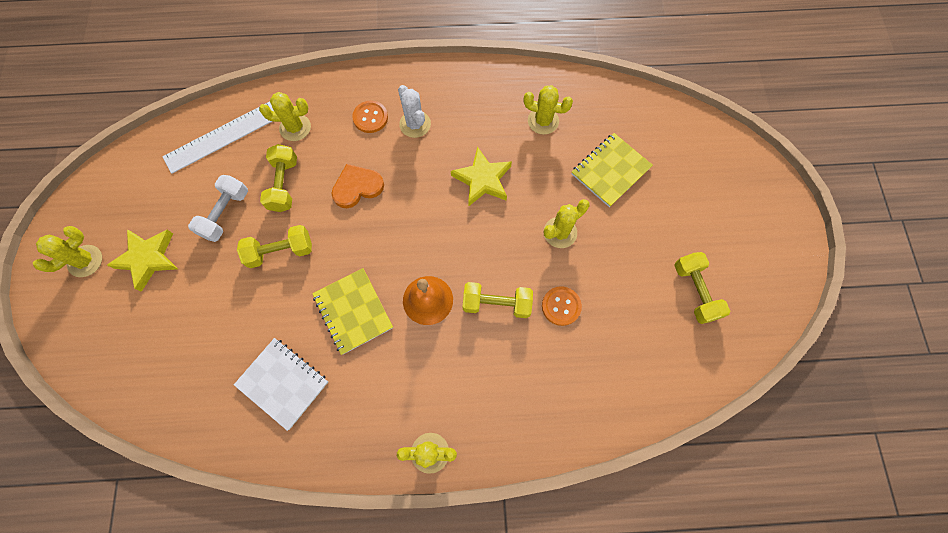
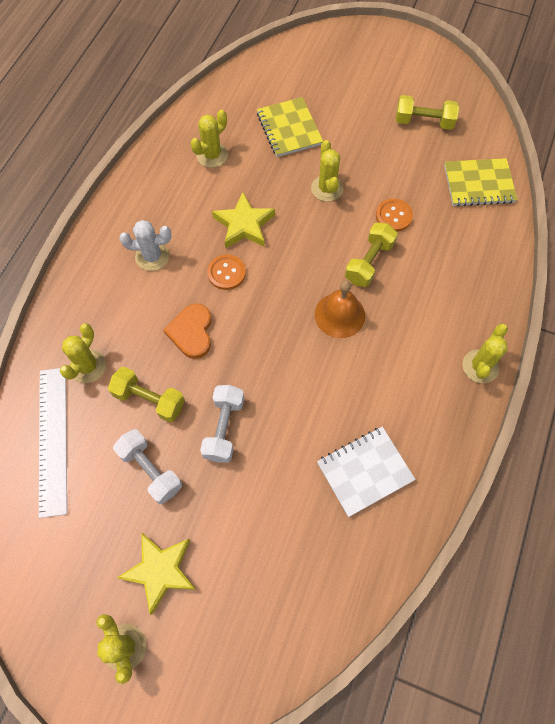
camera: 65 degrees left, 5 degrees down
(280, 251) = (224, 428): yellow dumbbell -> white dumbbell
(353, 311) = (321, 382): yellow notebook -> yellow notebook (479, 184)
(370, 117) = (120, 292): orange button -> orange button (226, 273)

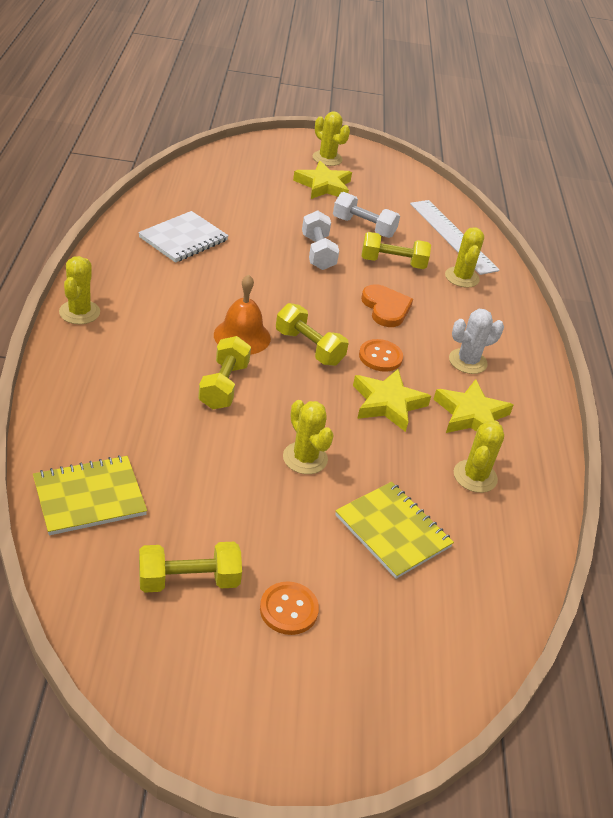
camera: 155 degrees right, 25 degrees down
(183, 204) = (471, 415): none -> yellow star
(285, 293) = (309, 347): none -> yellow dumbbell
(393, 216) = (205, 438): orange button -> orange button (288, 609)

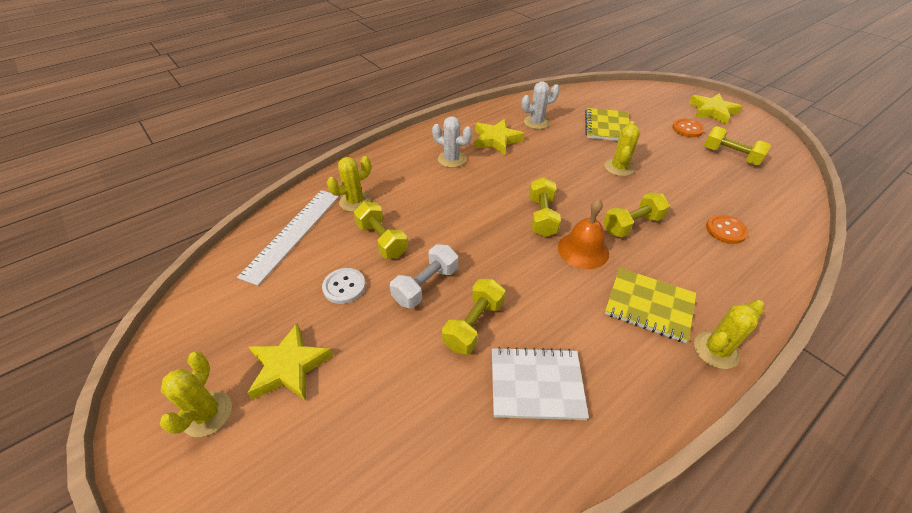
camera: 125 degrees left, 5 degrees up
(89, 497) = (771, 210): yellow notebook -> yellow notebook (649, 306)
(256, 248) = (474, 325): none -> yellow dumbbell
(363, 227) = (344, 287): white dumbbell -> white button
(380, 357) = (501, 188): orange button -> orange button (725, 230)
(386, 308) = (447, 212): orange heart -> none
(388, 403) = (535, 165): yellow star -> yellow star (712, 111)
(475, 476) = (536, 122): yellow cactus -> white cactus

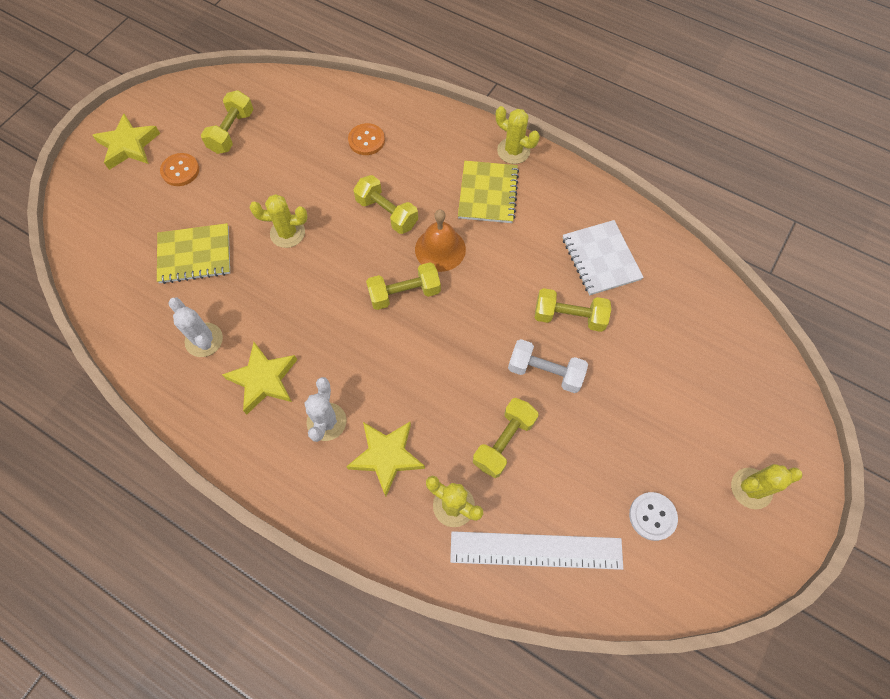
camera: 110 degrees left, 20 degrees up
(289, 367) = (682, 448): yellow star -> yellow star (387, 456)
(344, 287) = (581, 448): white button -> white button (652, 516)

